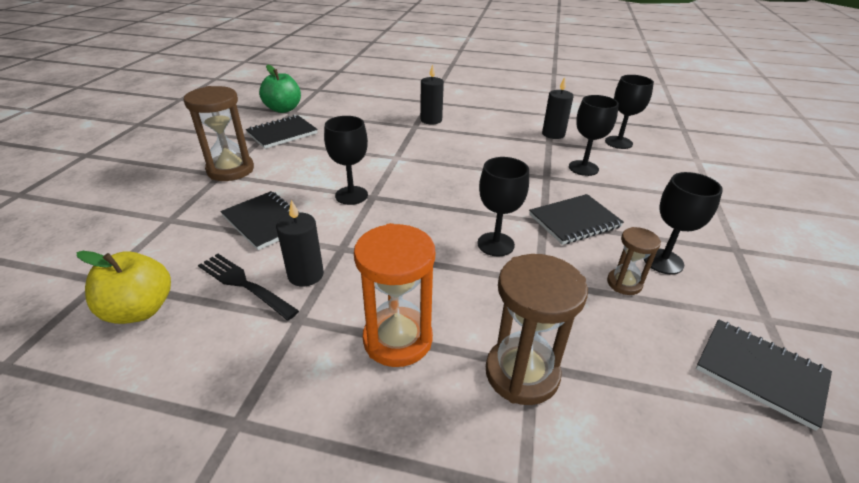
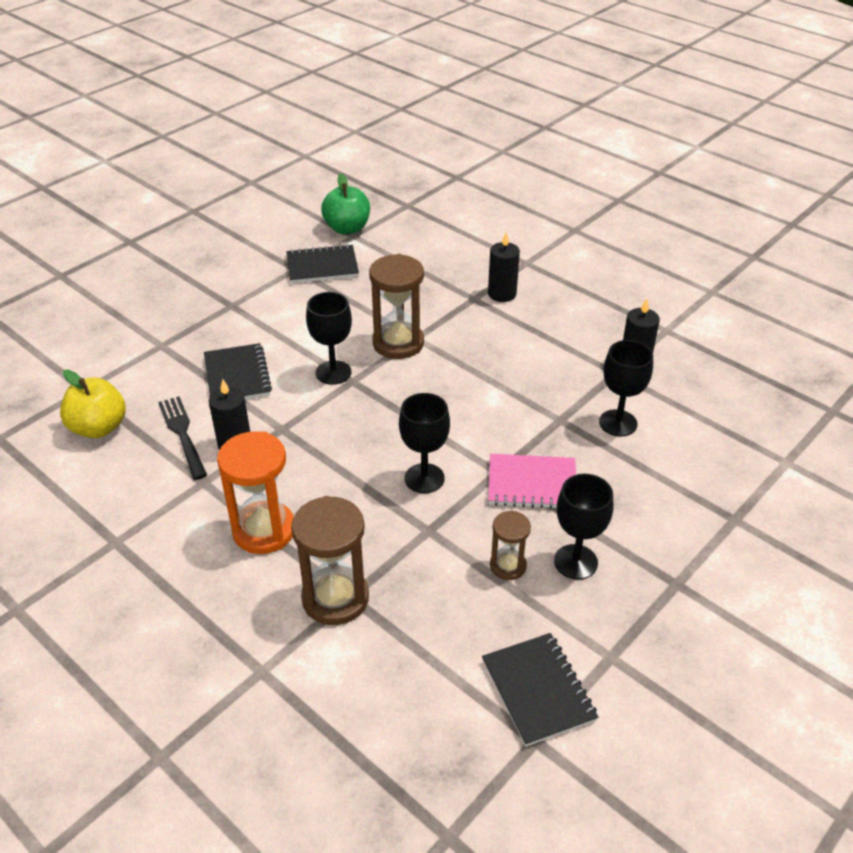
camera: 30 degrees right, 5 degrees up
(230, 170) = (243, 302): brown hourglass -> brown hourglass (398, 343)
(574, 221) = (532, 484): black notebook -> pink notebook
(618, 142) = (708, 402): black goblet -> none

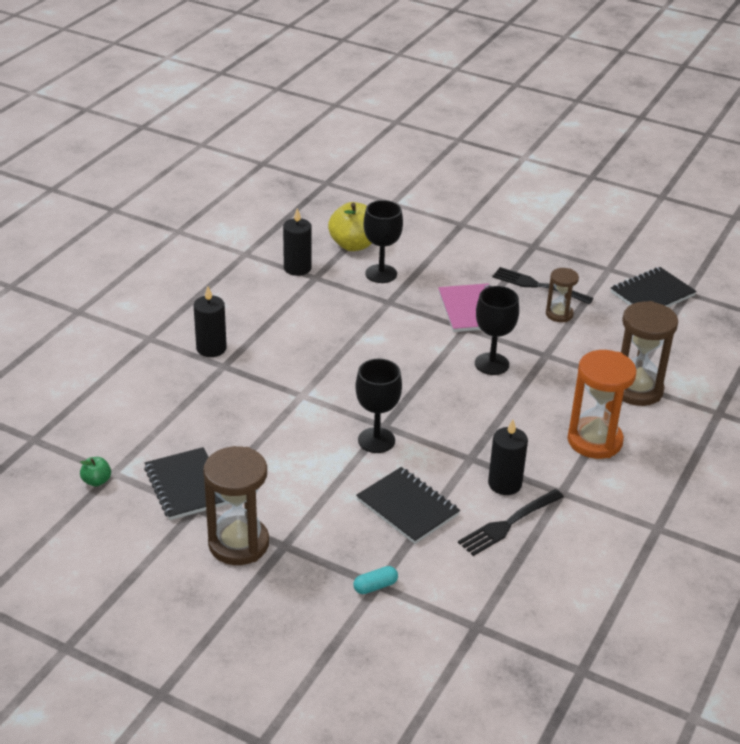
camera: 105 degrees left, 5 degrees down
(99, 427) = (528, 591): yellow apple -> yellow apple (353, 245)
(160, 343) = (375, 586): none -> turquoise capsule
(237, 376) = (407, 507): black notebook -> black notebook turned 75 degrees clockwise
(347, 228) = (96, 481): green apple -> green apple, size x0.49
(398, 343) = (315, 405): brown hourglass -> brown hourglass (238, 544)
(575, 562) = (538, 286): black goblet -> black fork

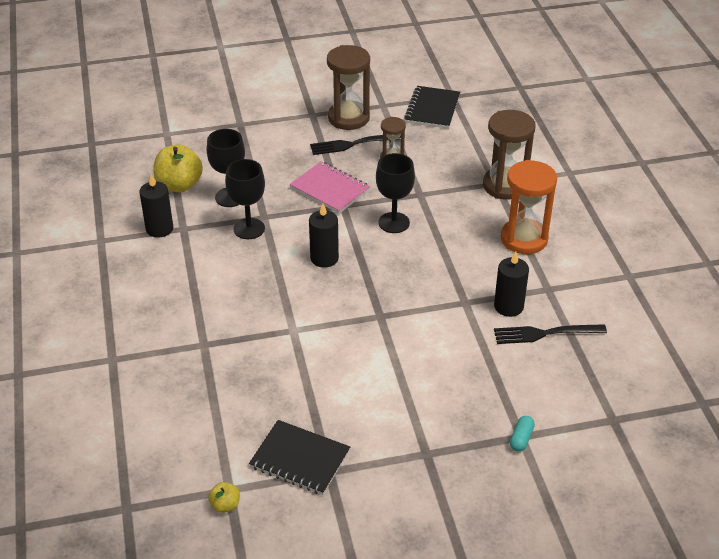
camera: 40 degrees left, 5 degrees up
(96, 481) = (225, 505): green apple -> yellow apple
(211, 348) = (175, 336): black candle -> black candle (324, 258)
(238, 544) = (394, 476): brown hourglass -> brown hourglass (348, 118)
(376, 440) = (389, 330): black goblet -> black goblet (249, 229)
(407, 507) = (470, 366): black notebook -> none
(508, 524) = (545, 333): black fork -> black fork turned 75 degrees clockwise

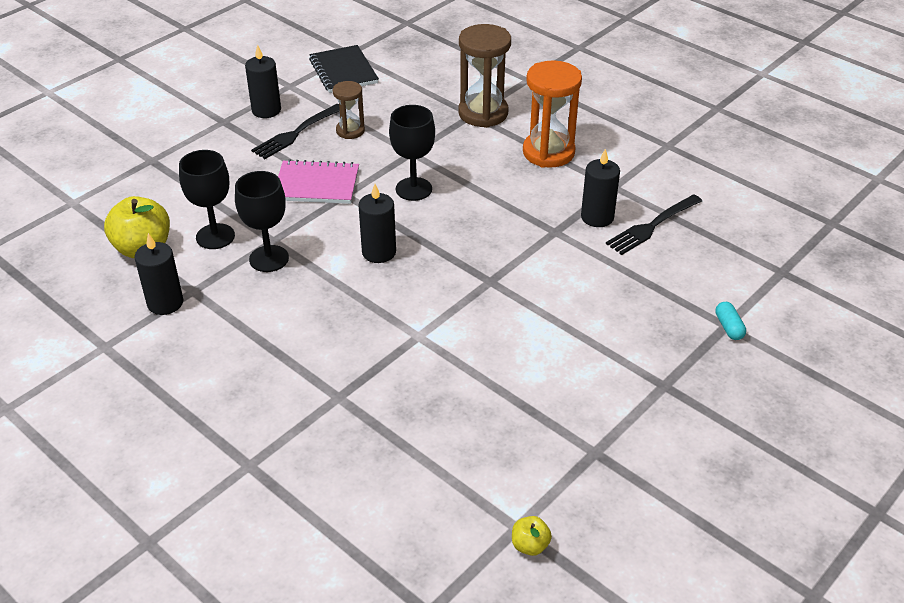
camera: 35 degrees left, 0 degrees up
(300, 459) = (556, 457): black notebook -> none
(348, 118) = (266, 110): brown hourglass -> black candle

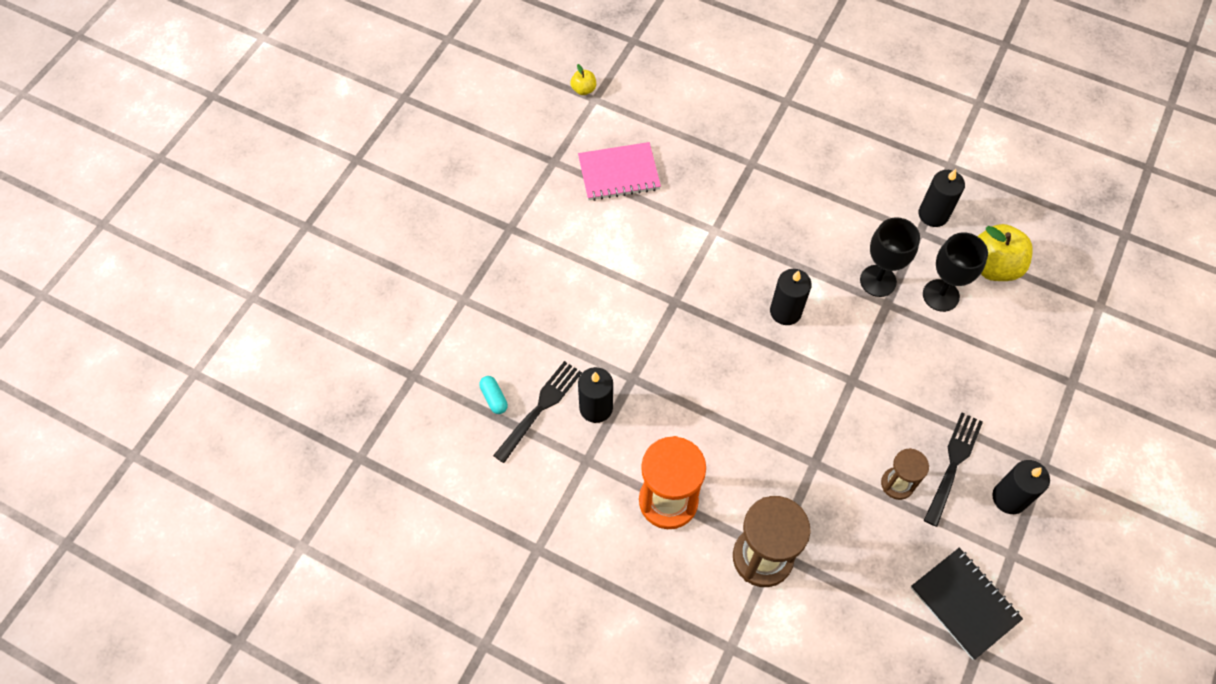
camera: 165 degrees right, 20 degrees up
(316, 185) = (887, 387): pink notebook -> pink notebook (619, 173)
(413, 189) = (789, 404): black goblet -> none
(729, 327) = (461, 297): turquoise capsule -> turquoise capsule (494, 398)

